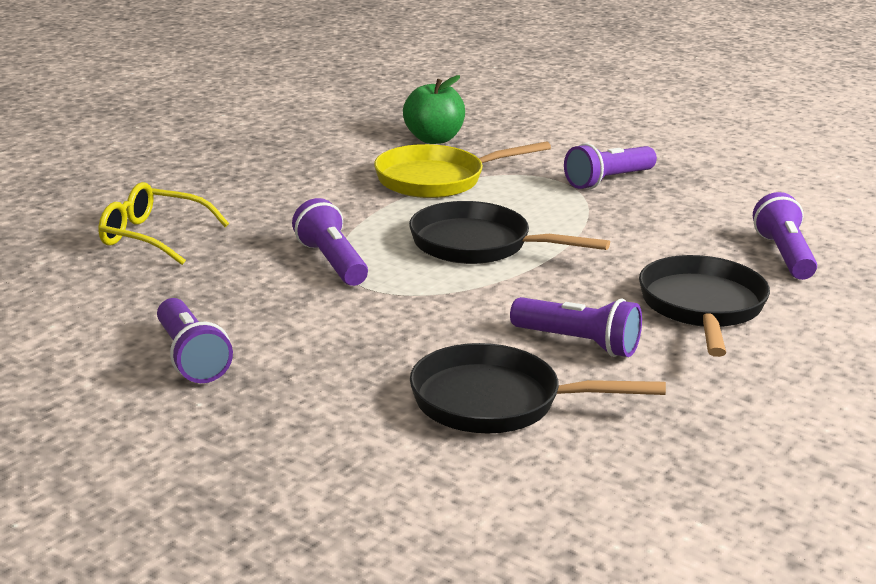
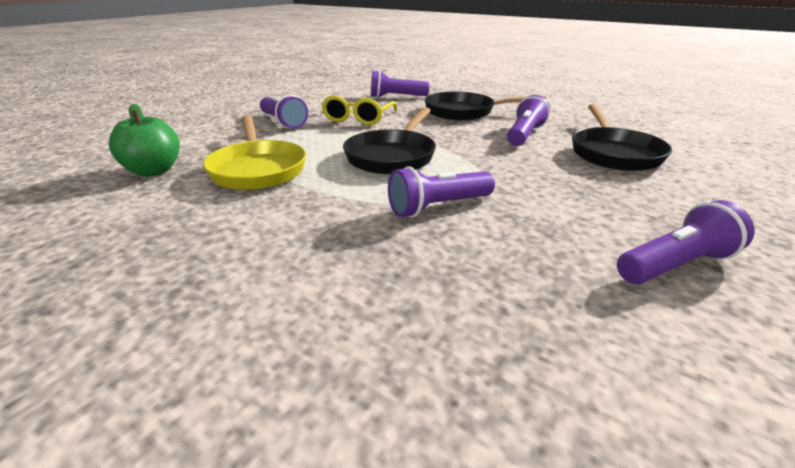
camera: 90 degrees left, 5 degrees up
(152, 236) = (391, 333): yellow glasses -> yellow glasses (358, 118)

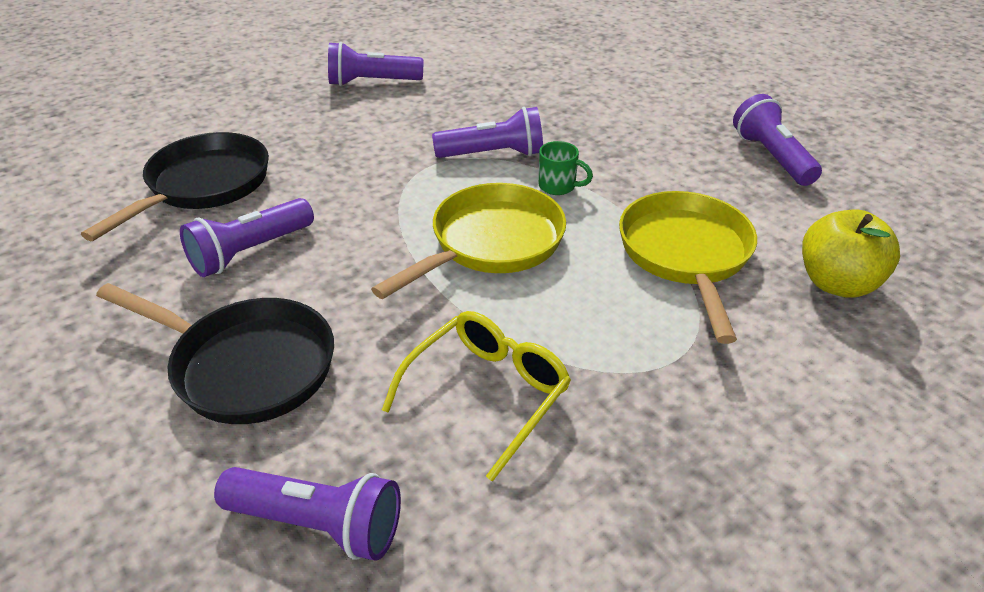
camera: 160 degrees left, 10 degrees up
(154, 171) = (837, 283): green apple -> yellow apple
(283, 122) = (657, 417): purple flashlight -> purple flashlight (771, 157)
(363, 192) = (558, 186): none -> green mug
(392, 156) = (491, 243): black pan -> yellow pan

